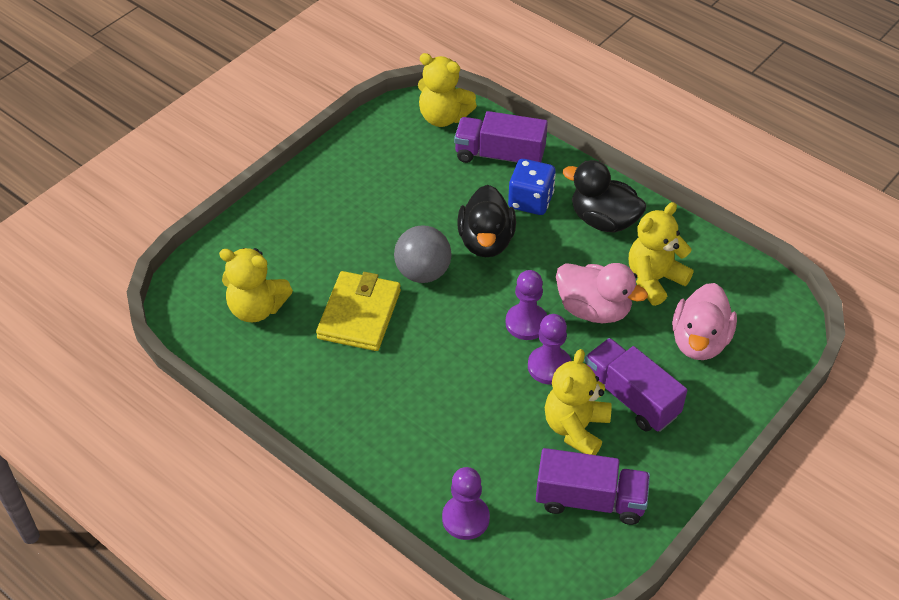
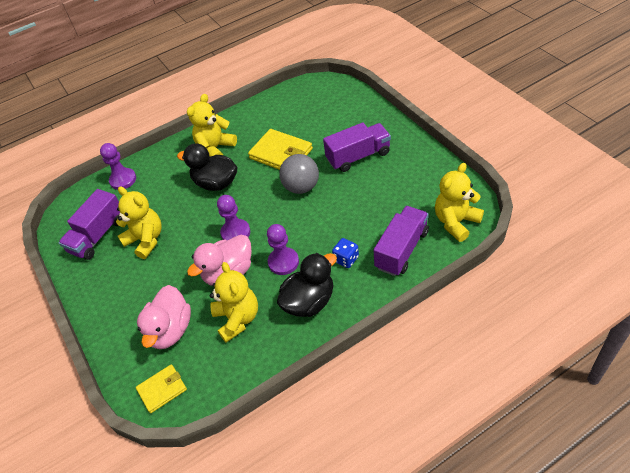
camera: 115 degrees right, 0 degrees up
(257, 308) = (305, 112): yellow teddy bear -> yellow teddy bear (215, 148)
(486, 241) = (315, 225): black duck -> black duck (216, 183)
(530, 201) = (346, 259): blue dice -> blue dice, size x0.64
(549, 366) = (196, 237): purple pawn -> purple pawn (283, 262)
(630, 397) = (150, 274): purple truck -> purple truck (358, 156)
(699, 341) = (170, 330): pink duck -> pink duck turned 120 degrees counterclockwise
(773, 320) = (162, 389): none -> yellow wallet

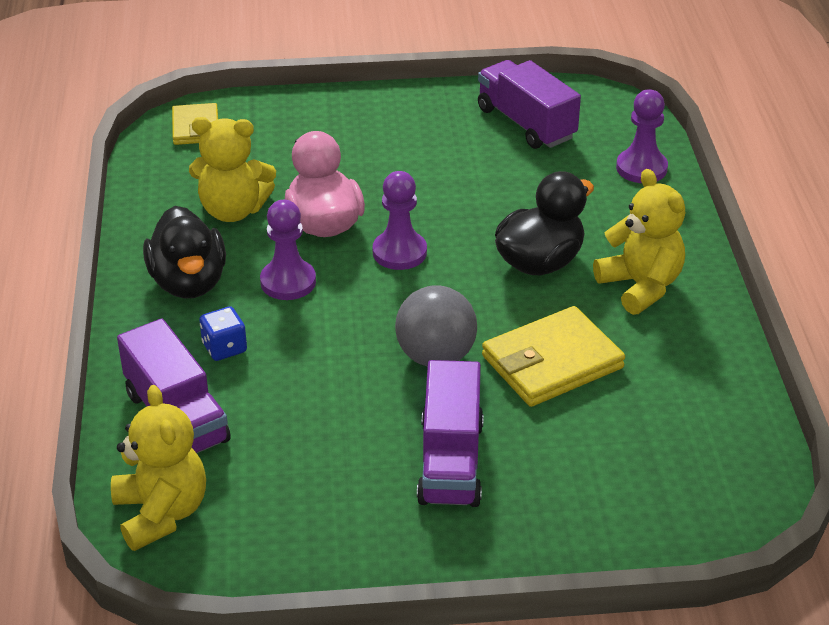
camera: 110 degrees right, 10 degrees down
(146, 240) = (471, 164): yellow teddy bear -> none
(170, 330) = (277, 151): pink duck -> none

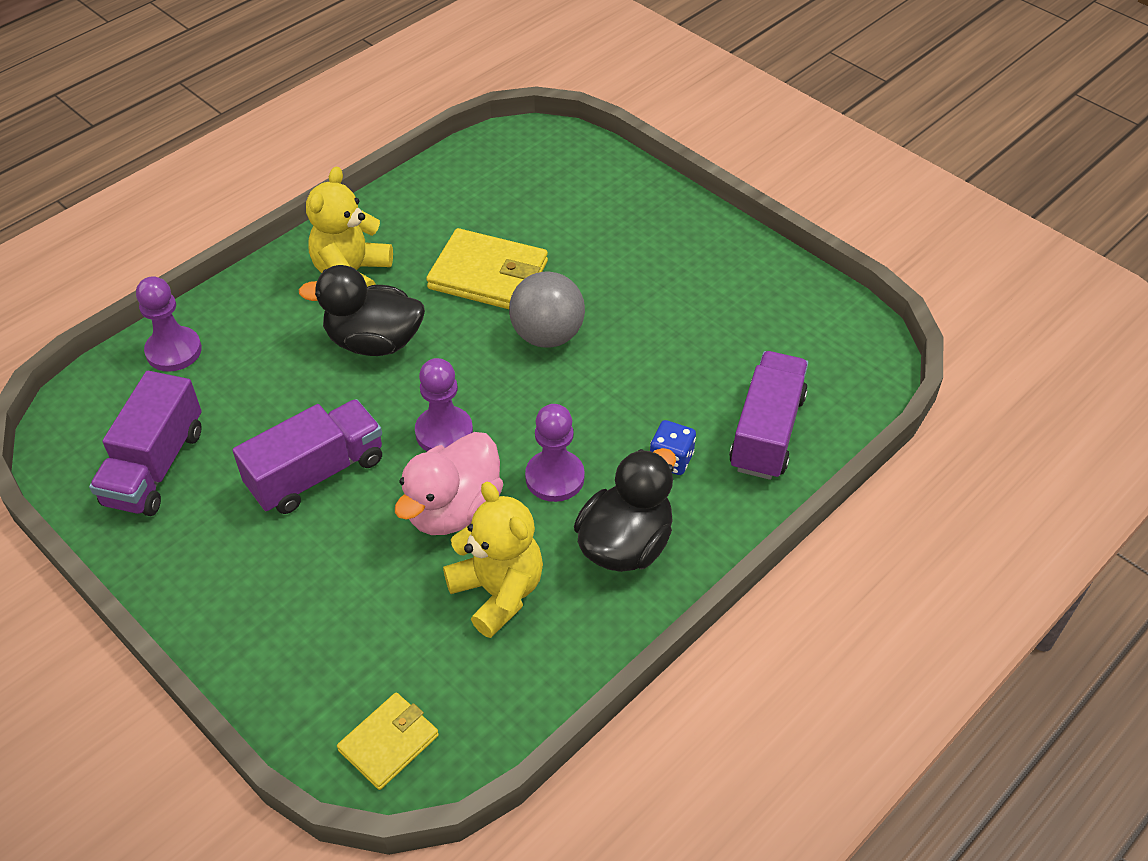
camera: 130 degrees left, 10 degrees up
(161, 513) = (848, 374): yellow teddy bear -> none
(450, 461) = (639, 270): purple truck -> purple truck (316, 473)

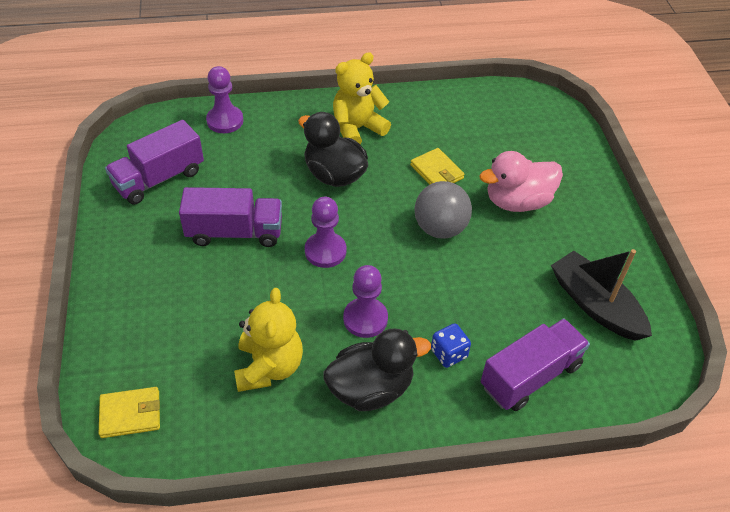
camera: 35 degrees right, 0 degrees up
(453, 509) = (289, 300): pink duck -> pink duck (517, 201)
(488, 275) = (437, 171): yellow wallet -> yellow wallet, size x0.61
(767, 325) = (595, 305): none -> black boat

